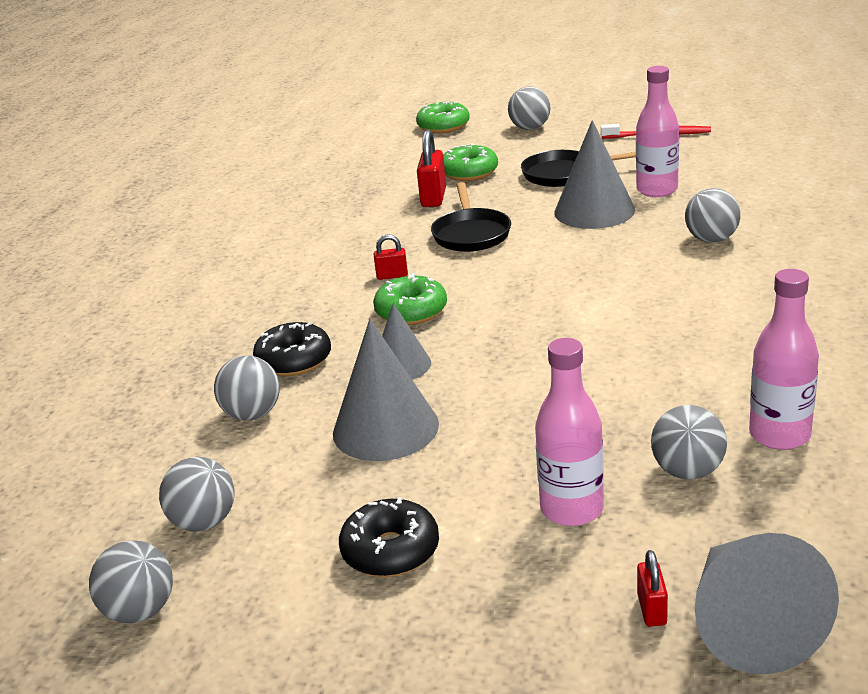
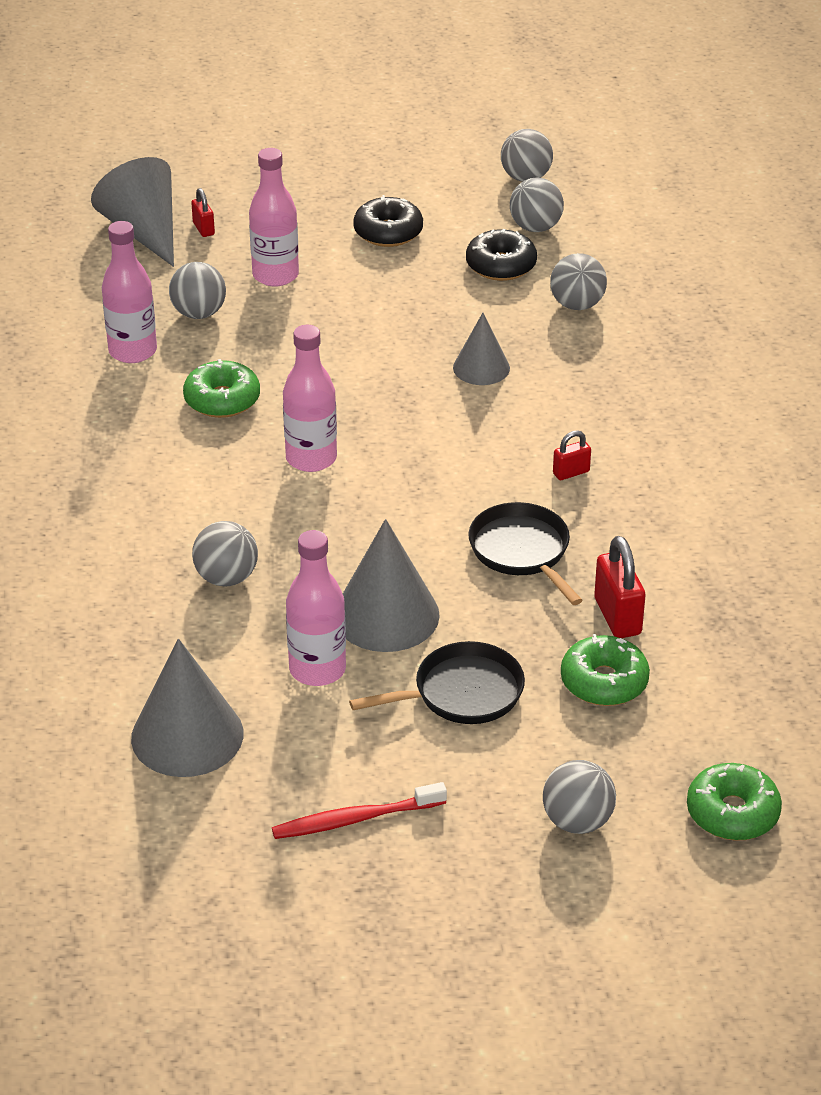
camera: 155 degrees right, 10 degrees up
(294, 360) = (587, 358): black donut -> black donut (501, 265)
(385, 428) = (453, 310): grey cone -> grey cone (187, 735)
(411, 311) = (514, 428): green donut -> green donut (222, 400)
(609, 309) = (311, 458): none -> pink bottle

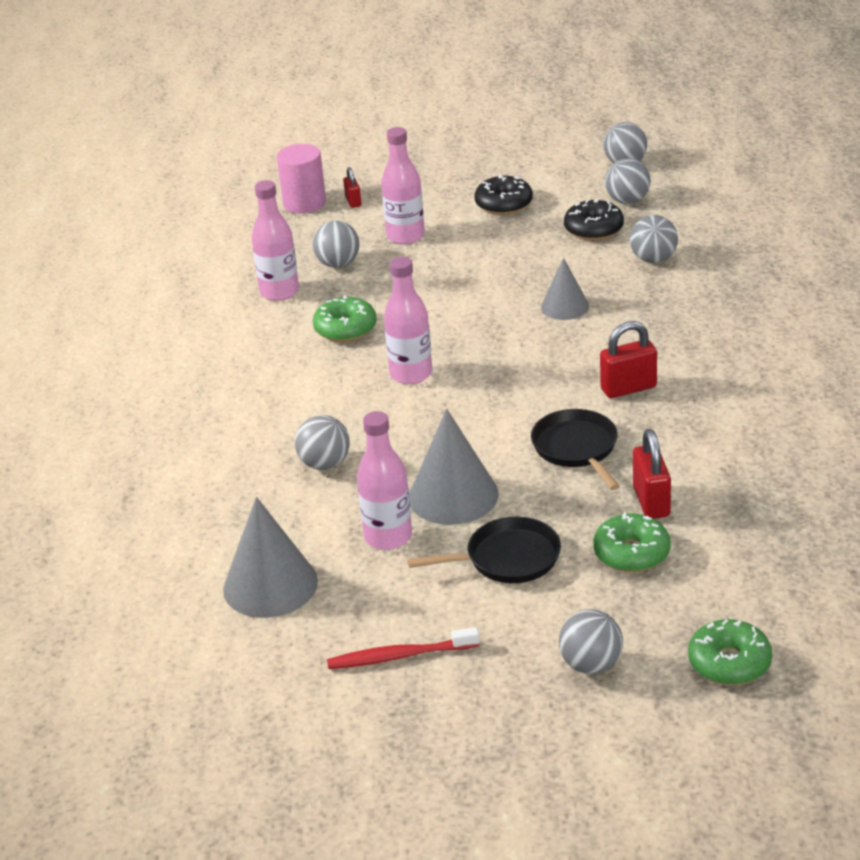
camera: 10 degrees right, 5 degrees down
(143, 231) = (304, 203): grey cone -> pink cylinder
(571, 472) = (628, 388): red padlock -> red padlock, size x1.75

